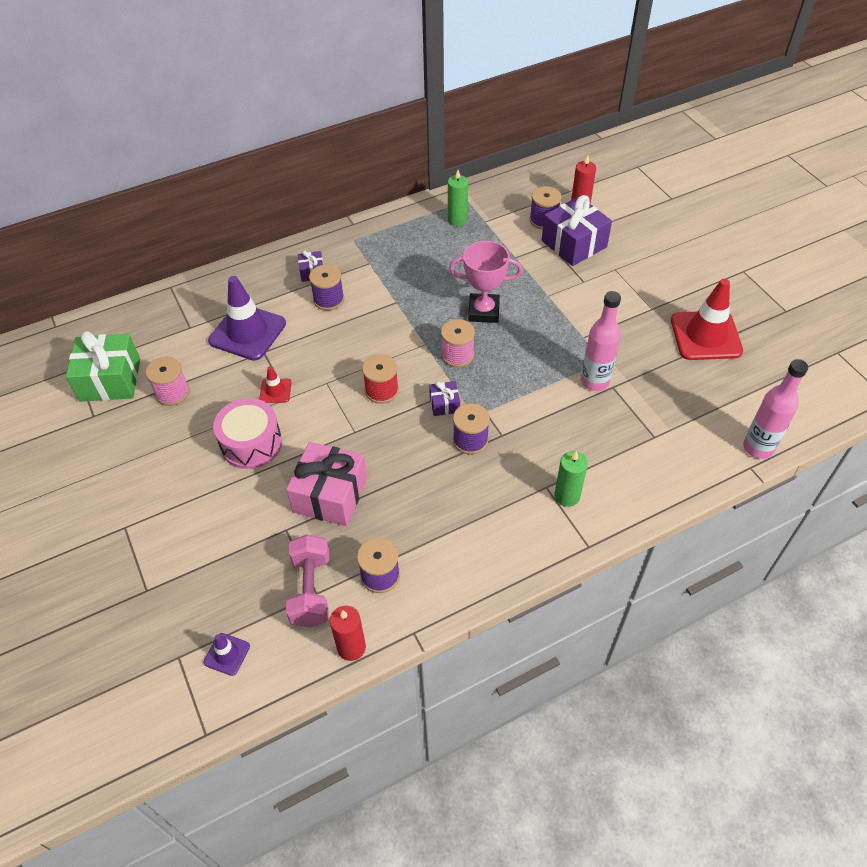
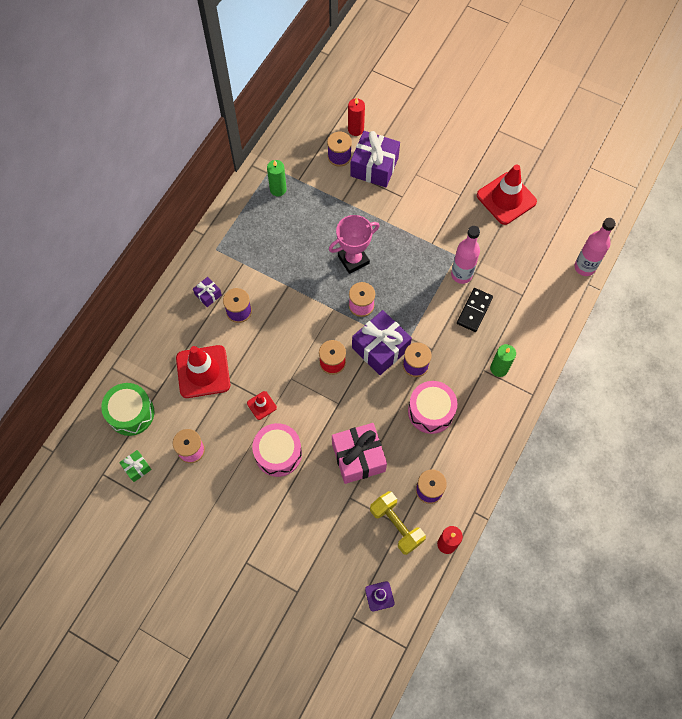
camera: 35 degrees left, 15 degrees up
(110, 380) = (137, 467): green gift -> green gift, size x0.48
(150, 332) = (131, 413): none -> green drum
(247, 332) = (203, 371): purple traffic cone -> red traffic cone
(311, 590) = (396, 525): pink dumbbell -> yellow dumbbell
(444, 404) = (380, 348): purple gift -> purple gift, size x2.07
(449, 495) = (431, 411): none -> pink drum
(582, 423) = (474, 311): none -> black domino

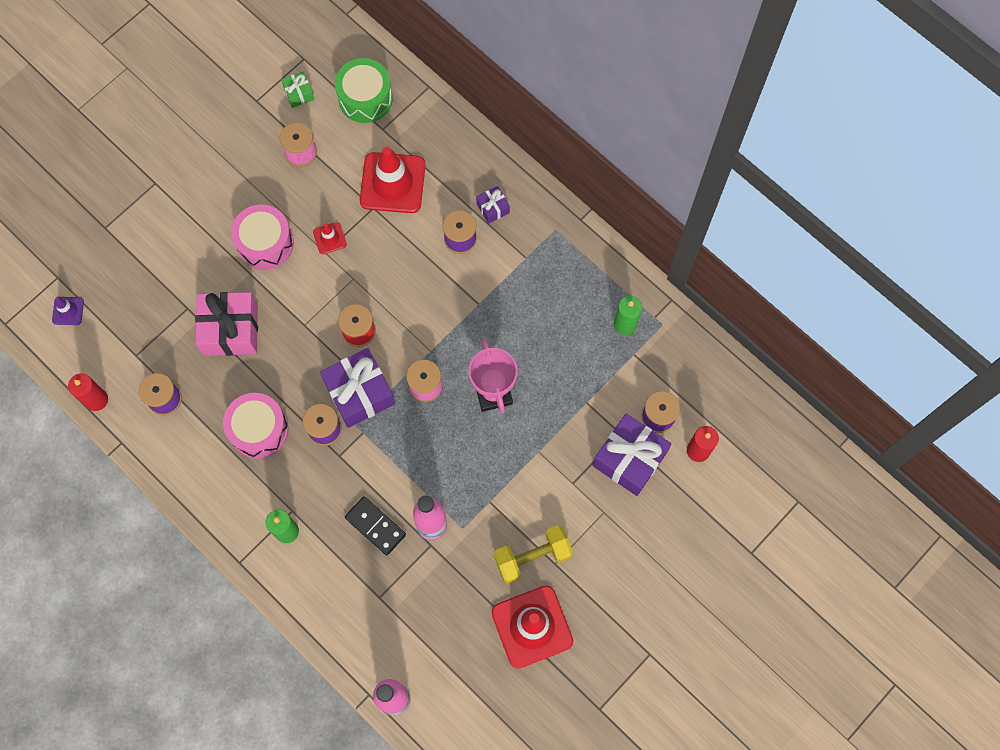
camera: 105 degrees right, 5 degrees up
(396, 525) = (137, 350): yellow dumbbell -> yellow dumbbell (532, 557)

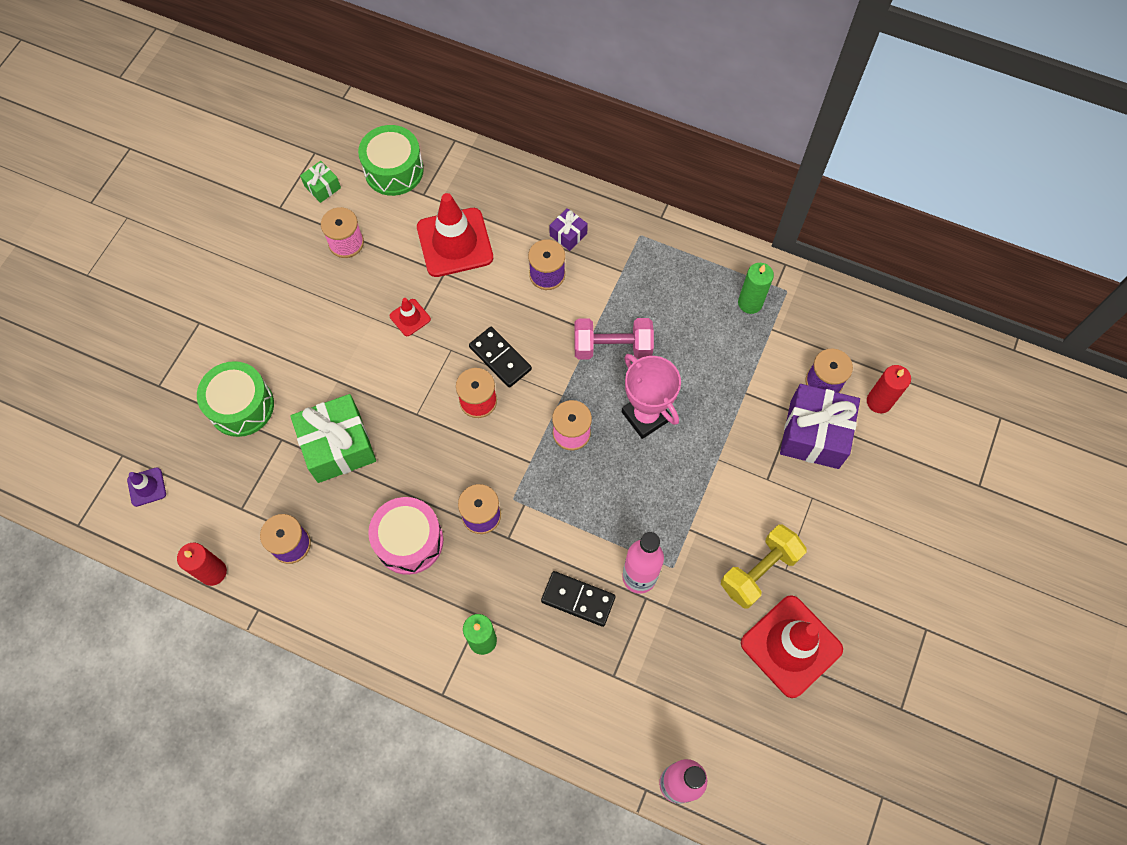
camera: 20 degrees left, 5 degrees down
(165, 268) = (241, 406): none -> green drum
(230, 330) = (338, 446): pink gift -> green gift
(265, 243) = (342, 345): pink drum -> none
(360, 393) = (504, 464): purple gift -> none
(391, 300) = (500, 358): none -> black domino
(489, 323) = (612, 347): none -> pink dumbbell

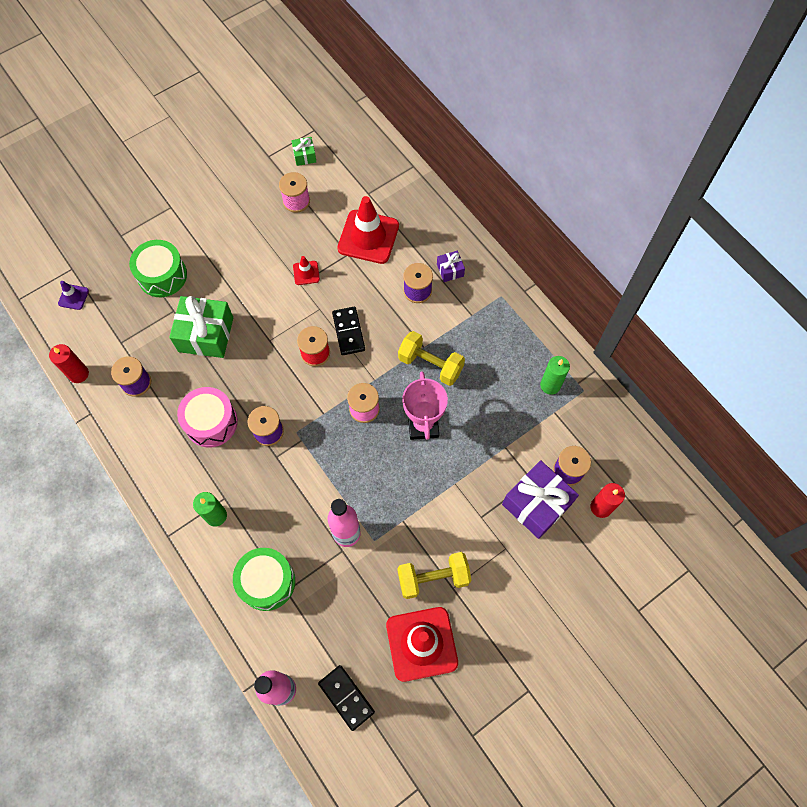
camera: 30 degrees right, 0 degrees up
(394, 170) = (359, 167): green drum -> green drum (267, 582)
(578, 599) = (295, 525): black domino -> black domino (346, 697)
(612, 347) = (430, 365): pink dumbbell -> yellow dumbbell

